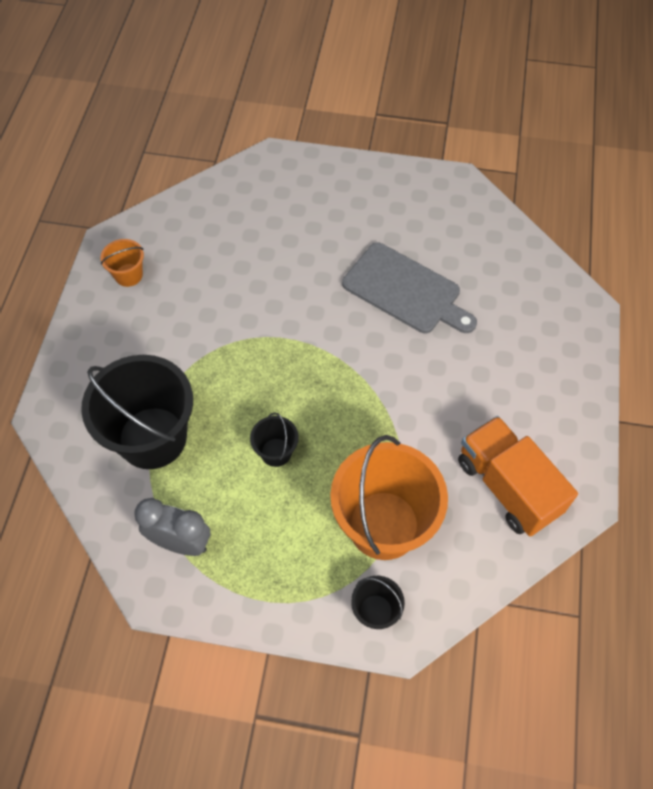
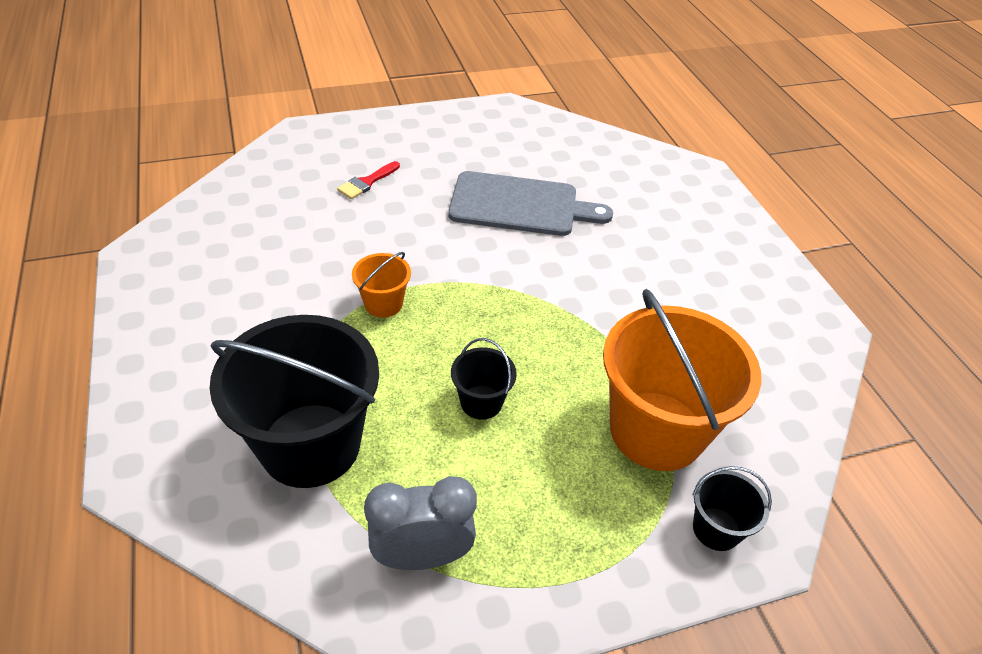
camera: 30 degrees left, 15 degrees down
(128, 275) = (181, 280): orange bucket -> orange bucket (383, 304)
(297, 227) = (367, 182): none -> red brush
(507, 486) = (751, 342): orange truck -> none

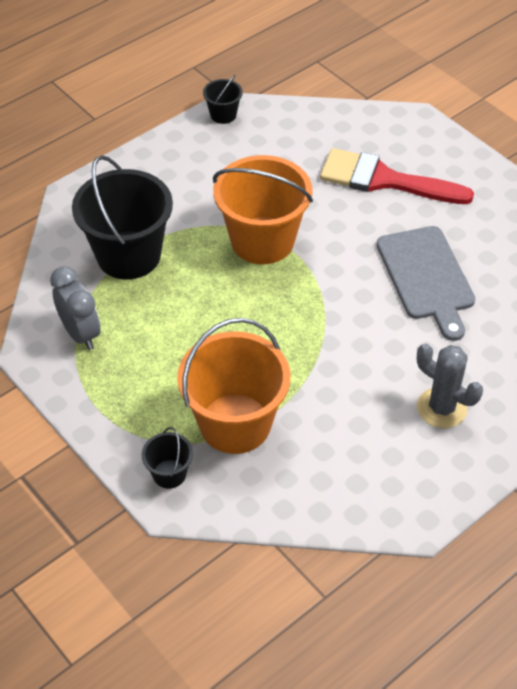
camera: 70 degrees right, 5 degrees up
(367, 182) = (384, 180): red brush -> red brush, size x2.39
(383, 304) = (262, 241): orange bucket -> orange bucket, size x2.20
(481, 402) = (206, 322): black bucket -> black bucket (223, 115)
(693, 258) = (441, 408): none -> grey cactus

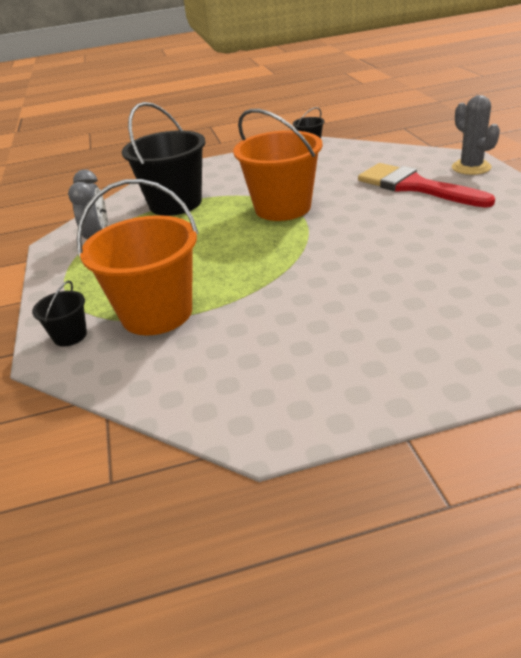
camera: 30 degrees right, 15 degrees down
(426, 277) = (414, 247): grey cutting board -> none
(441, 408) = (364, 343): grey cactus -> grey cactus (471, 167)

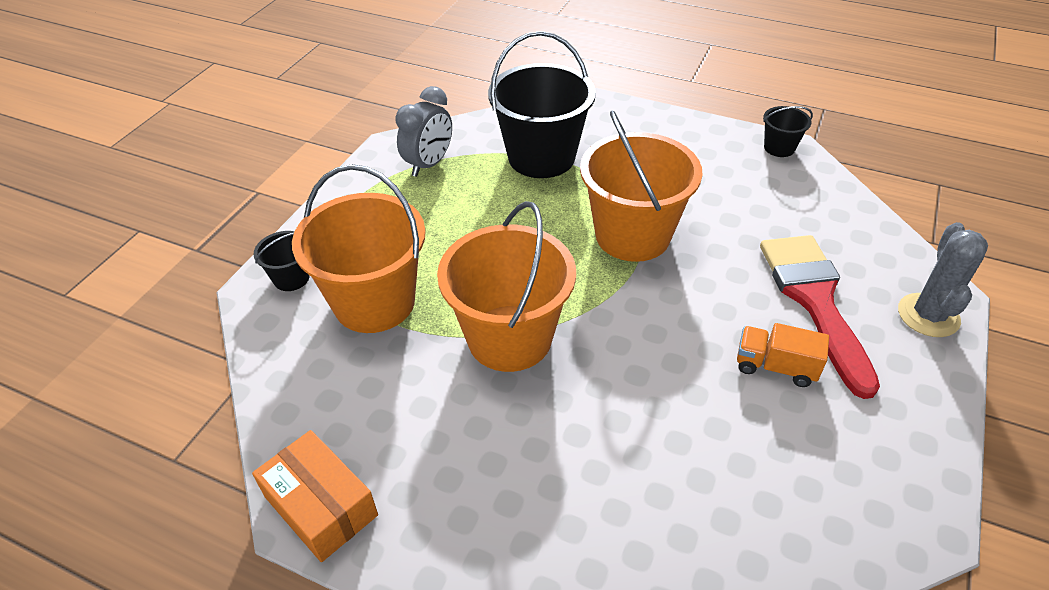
camera: 35 degrees right, 10 degrees up
(272, 423) = (321, 506): none -> orange box
(276, 280) = (509, 338): none -> orange bucket
(435, 217) = (775, 366): none -> orange truck

